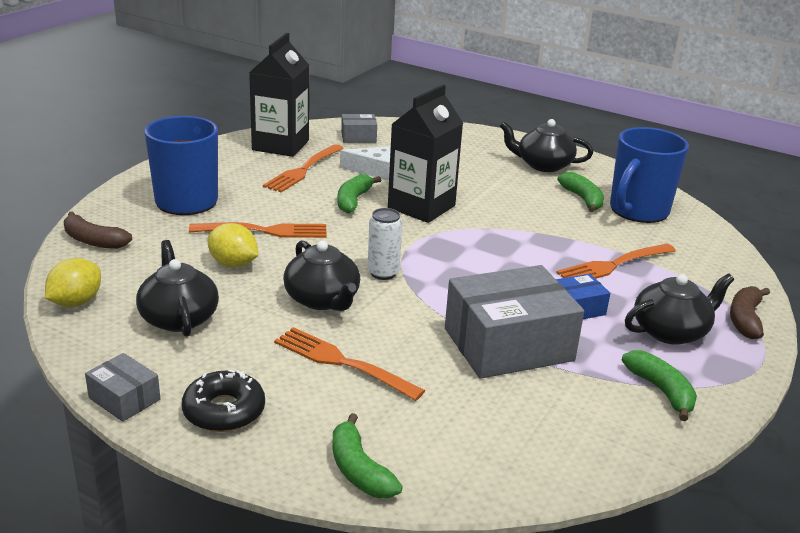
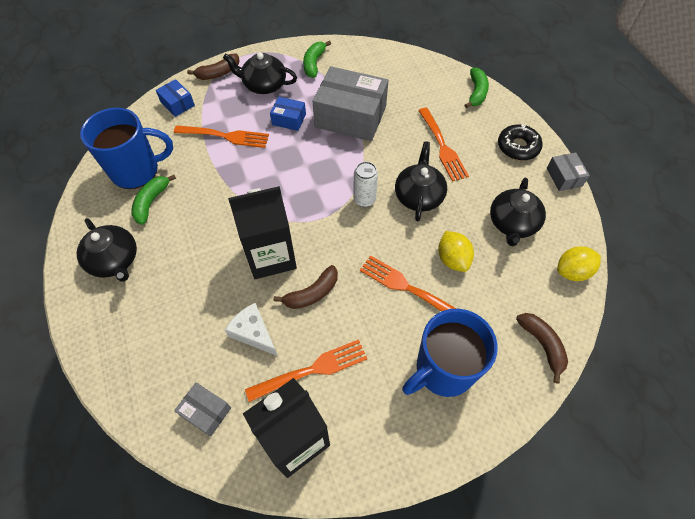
camera: 140 degrees left, 30 degrees up
(353, 200) = (312, 293): green banana -> brown banana
(718, 270) = (177, 104): none -> blue box

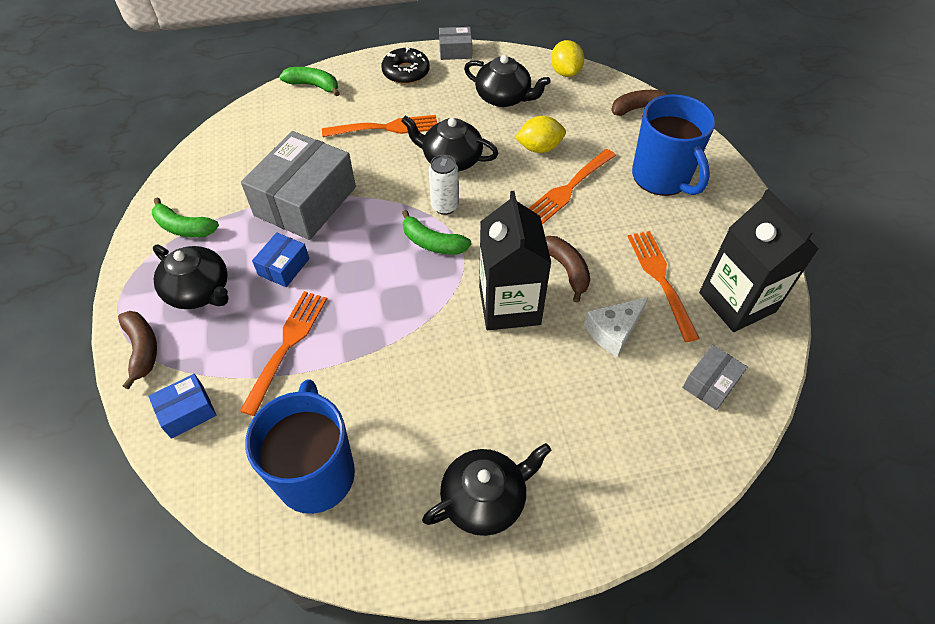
camera: 80 degrees left, 5 degrees down
(151, 202) = (387, 449): green banana -> green banana (432, 243)
(264, 85) = (200, 291): black teapot -> black teapot turned 75 degrees counterclockwise

